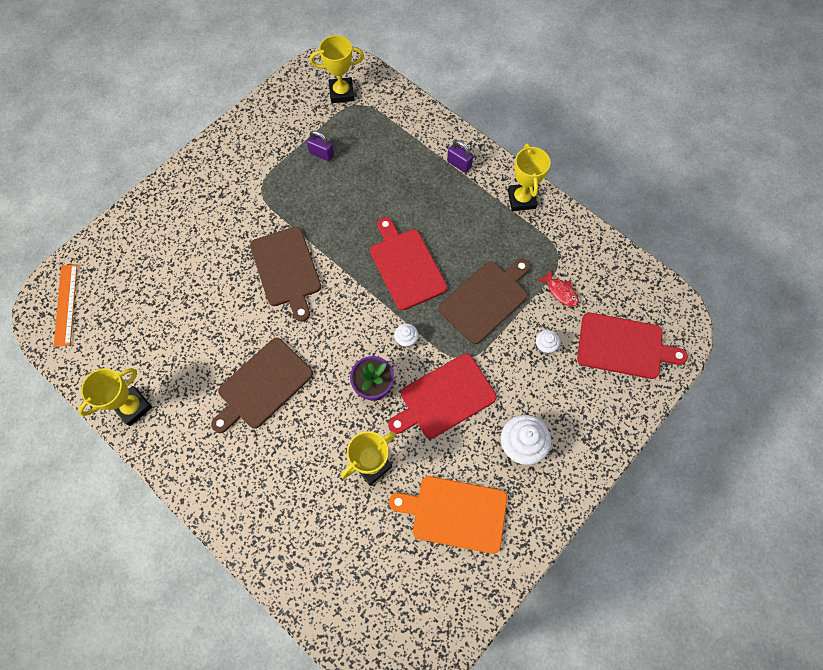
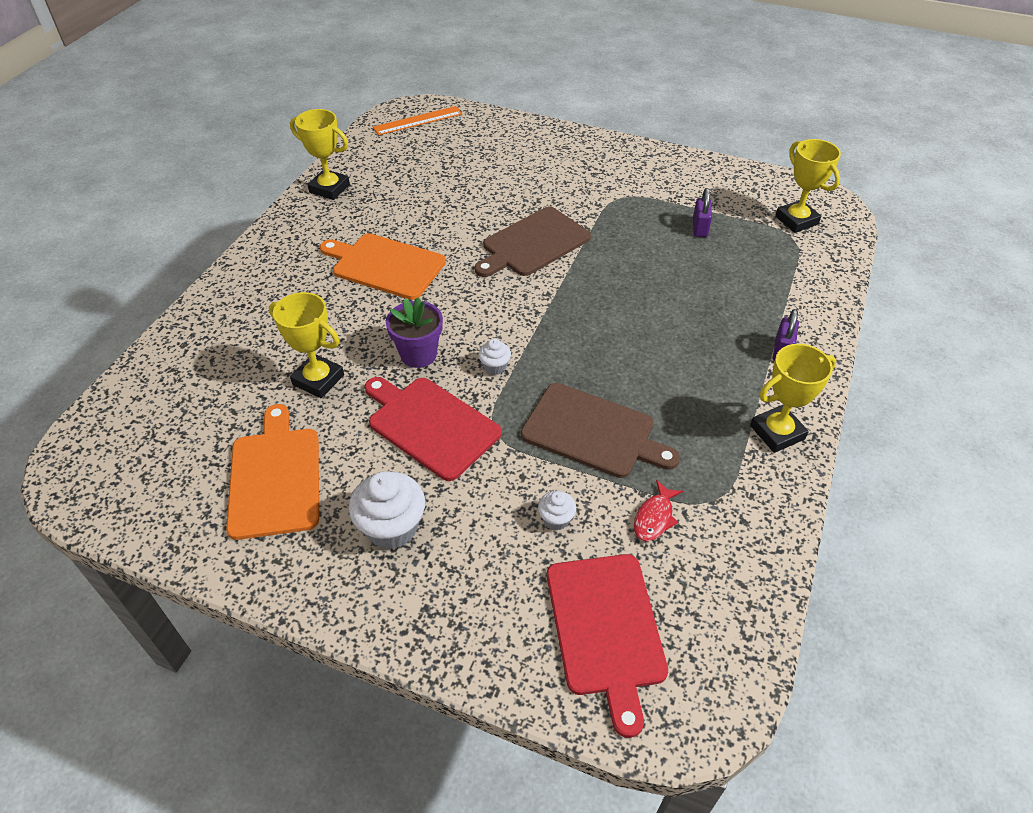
camera: 70 degrees right, 20 degrees down
(262, 386) = (385, 265): brown cutting board -> orange cutting board
(406, 266) = (596, 339): red cutting board -> none

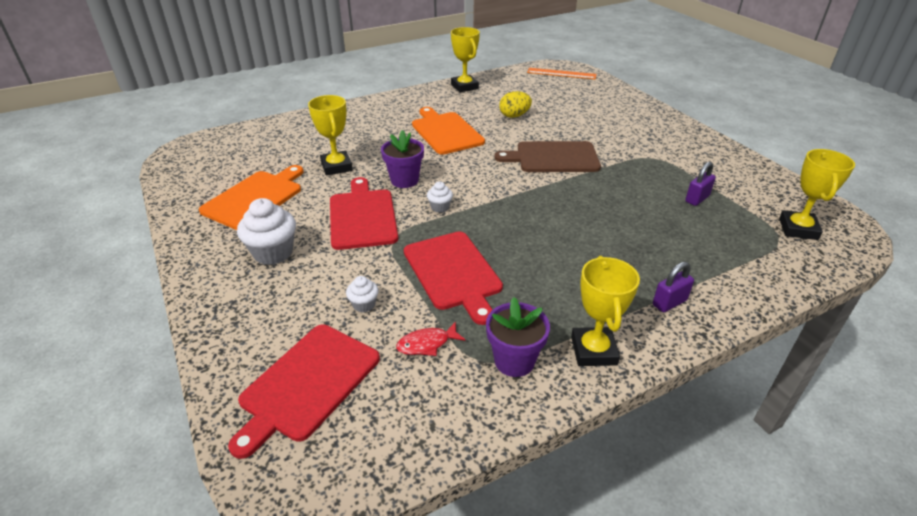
camera: 40 degrees right, 10 degrees down
(434, 206) = (514, 116): none -> yellow egg
(593, 432) = (453, 272): brown cutting board -> red cutting board
(735, 483) = (514, 361): none -> purple flower pot
(777, 432) = (593, 351): yellow trophy -> yellow trophy turned 75 degrees clockwise

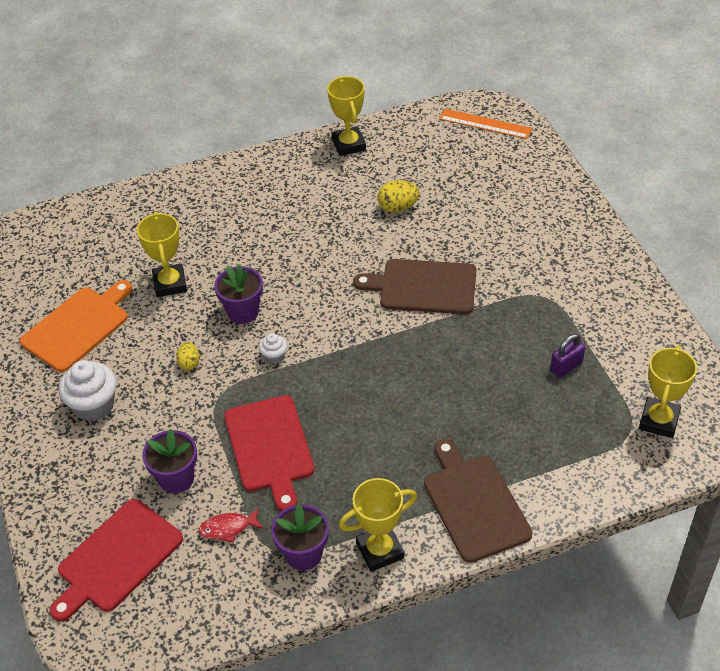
camera: 10 degrees right, 10 degrees up
(362, 216) = (189, 363): red cutting board -> yellow egg
(364, 304) = (176, 478): white cupcake -> purple flower pot
(445, 132) = (306, 232): orange cutting board -> none
(593, 351) = (380, 550): yellow trophy -> yellow trophy turned 60 degrees clockwise
(669, 302) = (474, 504): purple padlock -> brown cutting board

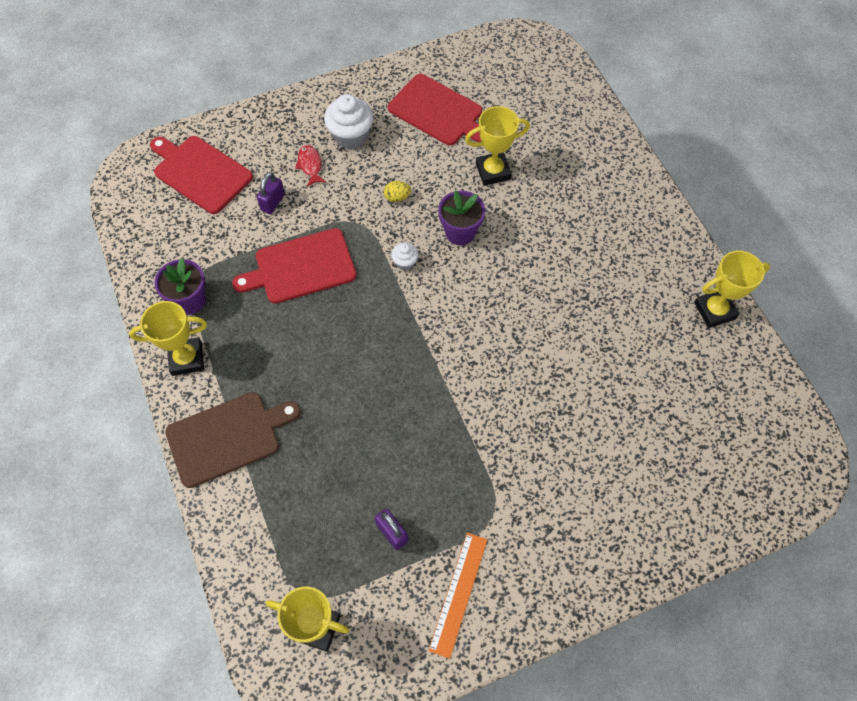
camera: 85 degrees right, 15 degrees up
(78, 326) = (438, 112): orange cutting board -> red cutting board
(176, 478) = (273, 202): purple flower pot -> purple padlock
(228, 528) = (221, 244): red fish -> red fish (310, 165)
(380, 550) = (187, 359): yellow trophy -> yellow trophy turned 75 degrees counterclockwise
(398, 207) = (618, 363): yellow egg -> none
(423, 287) = (500, 390): brown cutting board -> none
(485, 124) = (779, 458): orange ruler -> orange ruler (458, 593)

